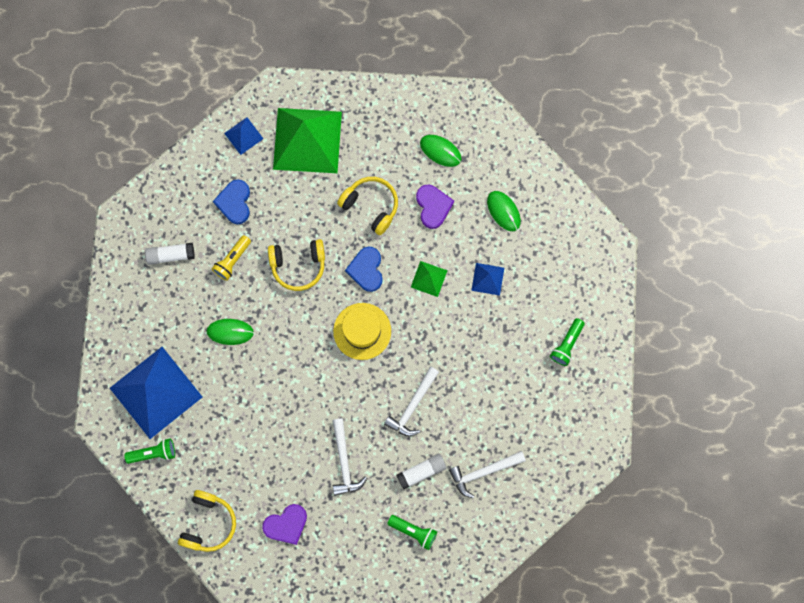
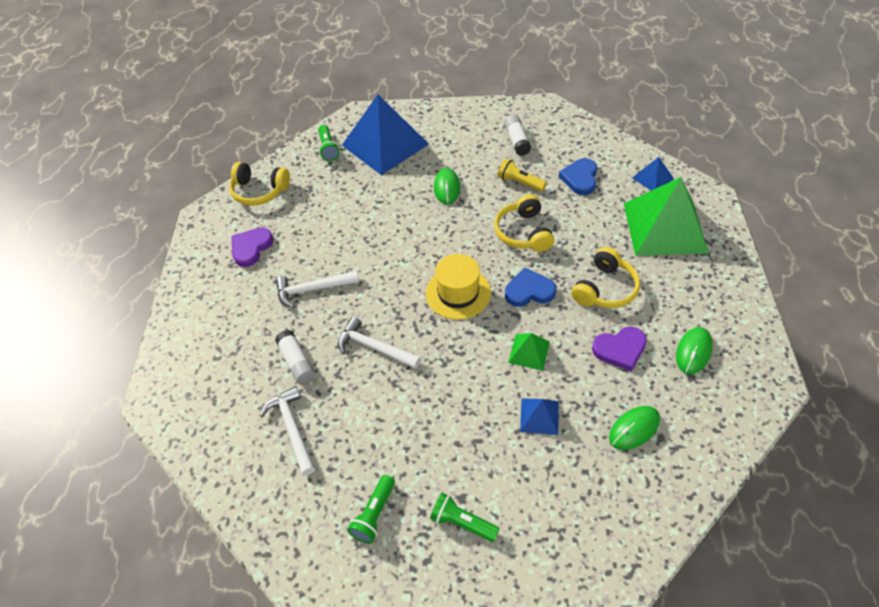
camera: 90 degrees right, 25 degrees down
(234, 202) = (580, 178): blue heart -> blue heart turned 75 degrees counterclockwise
(286, 524) = (251, 248): purple heart -> purple heart turned 60 degrees clockwise
(413, 531) = (229, 360): green flashlight -> green flashlight (374, 514)

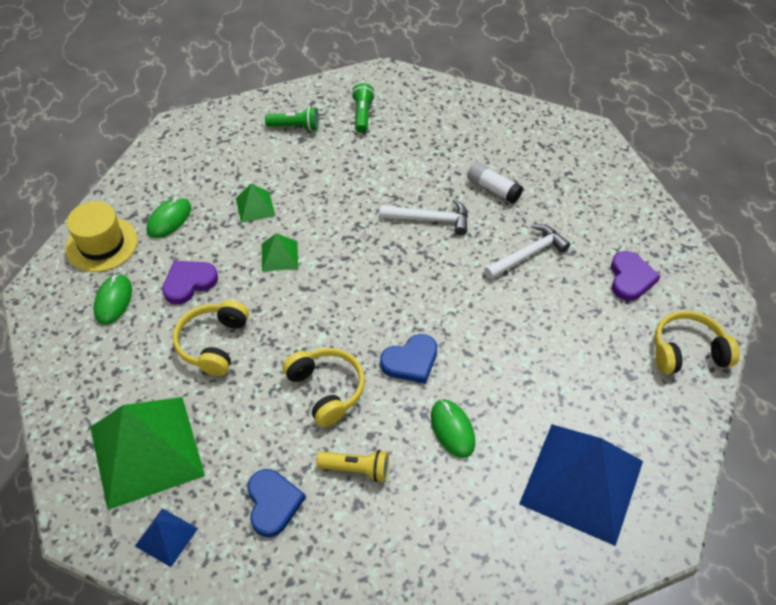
camera: 155 degrees right, 0 degrees up
(292, 428) = (460, 144): white hammer -> none
(328, 148) = (656, 448): green flashlight -> none
(458, 293) = (374, 293): yellow hat -> yellow hat (102, 244)
(517, 140) = (388, 554): white glue stick -> none
(529, 291) = (297, 317): blue heart -> blue heart (410, 361)
(539, 416) = (255, 207): blue pyramid -> green pyramid

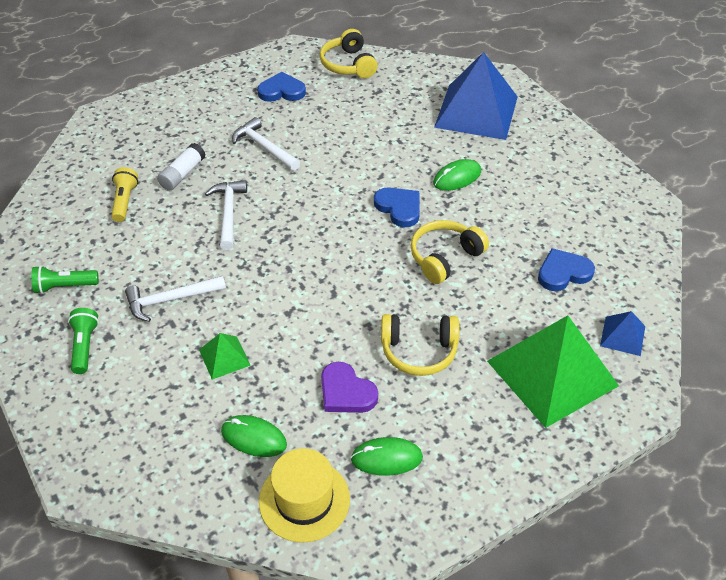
camera: 100 degrees left, 5 degrees down
(279, 256) = (294, 321): green pyramid -> none
(329, 176) = (170, 300): none -> white hammer
(356, 469) = (513, 227): yellow flashlight -> yellow flashlight (124, 201)
(630, 278) = (282, 91): purple heart -> blue heart

